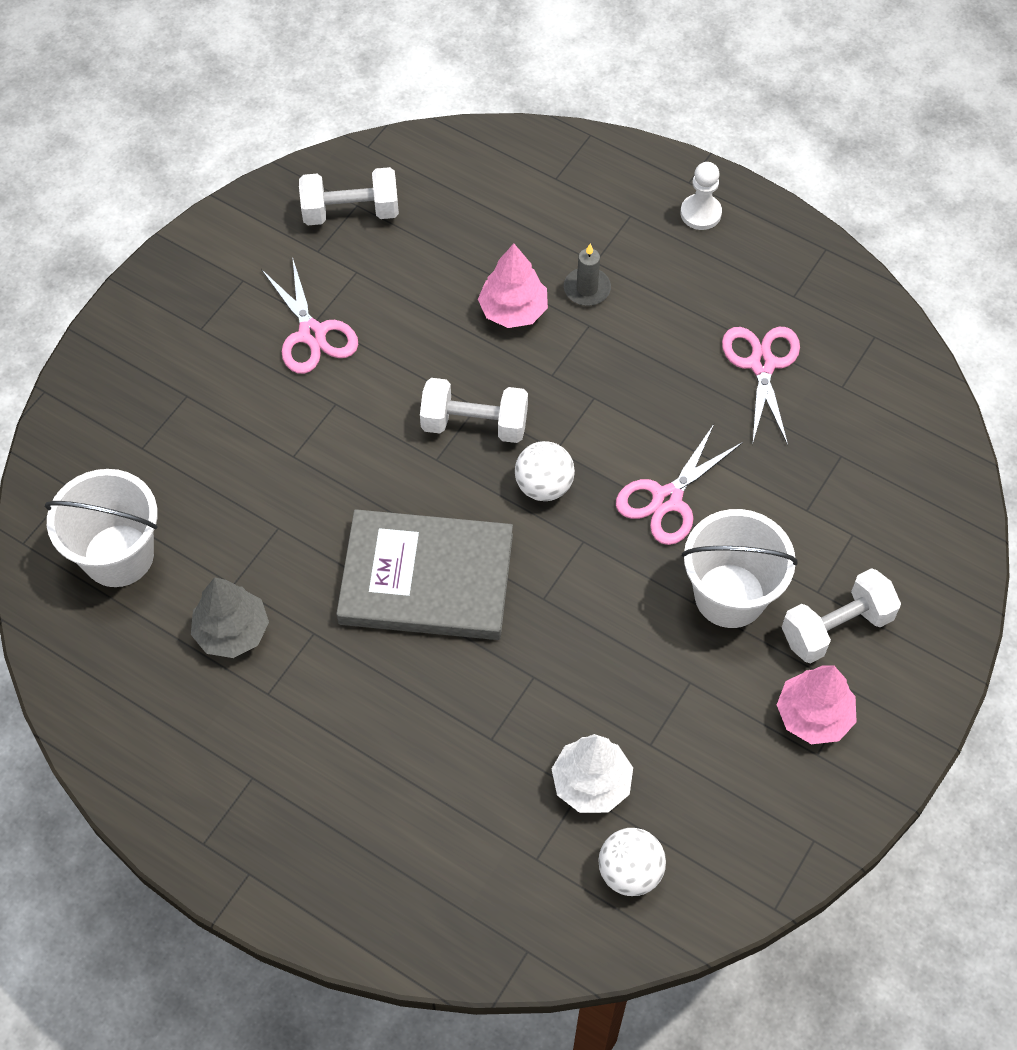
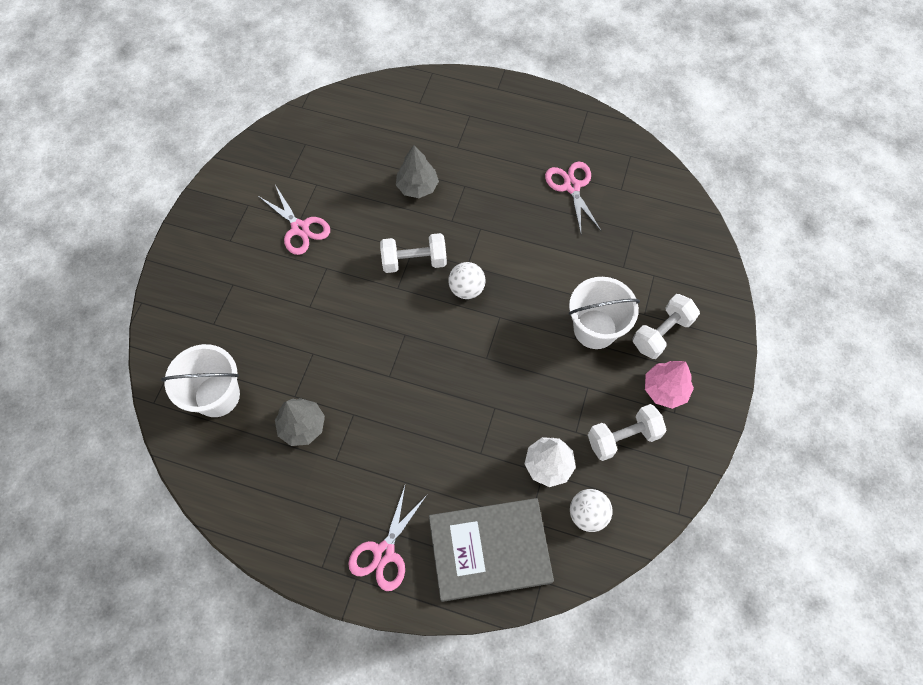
camera: 15 degrees left, 5 degrees up
(351, 212) = (302, 149): white dumbbell -> white dumbbell (623, 437)
(426, 579) = (413, 363): grey book -> grey book (489, 550)
(513, 310) = (417, 187): pink tree -> grey tree
(587, 289) = (457, 164): grey candle -> none
(667, 499) = (541, 280): pink scissors -> pink scissors (384, 552)
(700, 213) = (510, 105): white pawn -> none

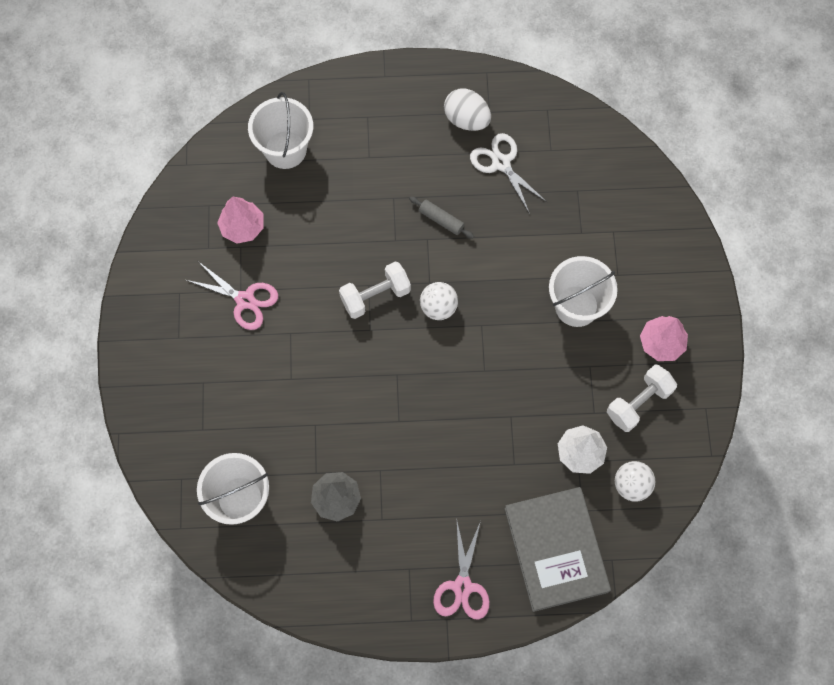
camera: 20 degrees left, 5 degrees up
(325, 169) = (242, 227): none -> pink tree
(389, 120) = (285, 150): none -> white bucket
(417, 187) = (346, 215): grey tree -> none
(489, 550) = (556, 549): grey book -> grey book turned 75 degrees counterclockwise
(499, 216) = (441, 220): none -> grey rolling pin
(555, 142) = (466, 119): none -> white egg
(572, 186) = (501, 163): pink scissors -> white scissors
(661, 333) = (640, 288): white dumbbell -> none

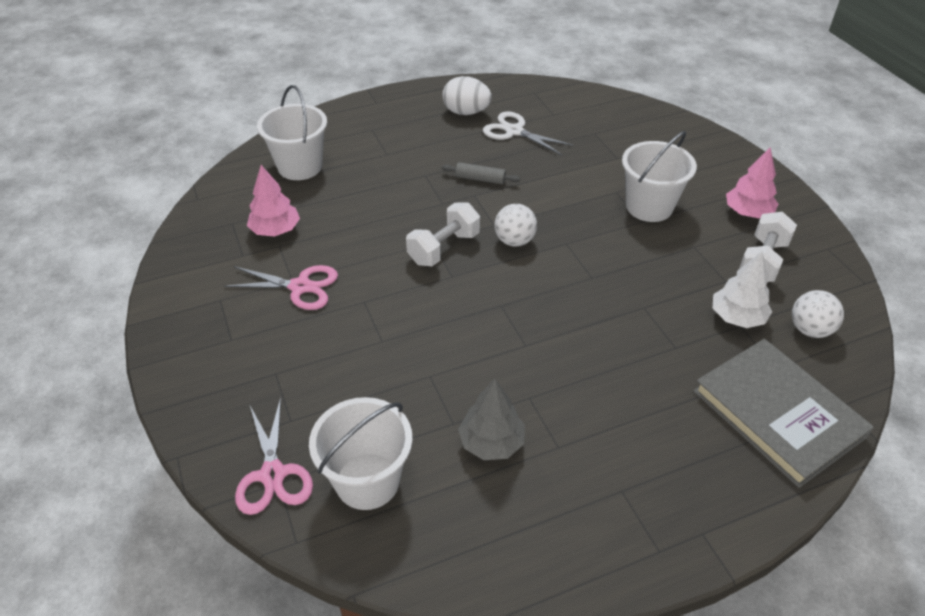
camera: 20 degrees left, 25 degrees down
(462, 586) = (698, 488): pink scissors -> pink scissors (272, 474)

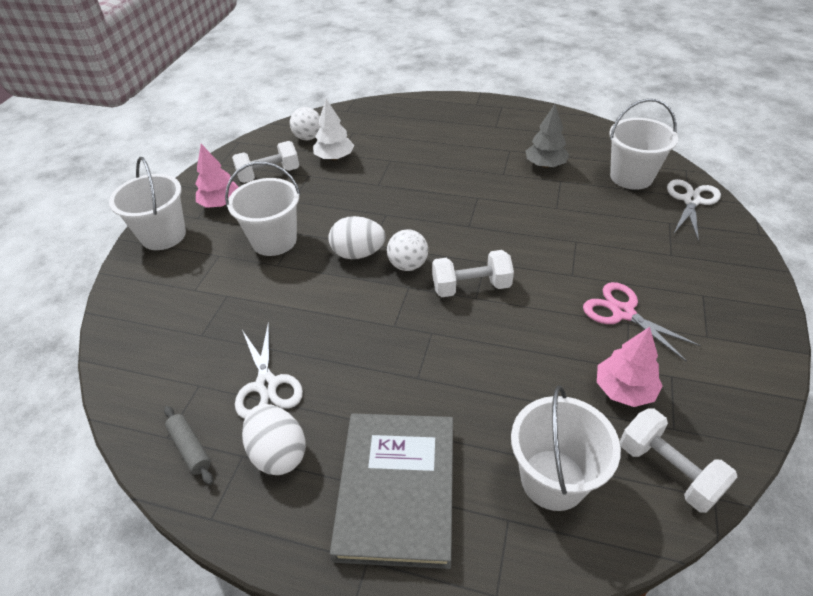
camera: 140 degrees left, 0 degrees up
(230, 199) = (668, 470): none -> white dumbbell
(272, 474) = (691, 201): pink scissors -> white scissors
(480, 179) = (369, 340): grey rolling pin -> grey rolling pin (190, 448)
(567, 230) = (358, 253): none -> white egg
(738, 169) = (163, 235): none -> white bucket
(778, 413) = (383, 119): grey book -> grey book (396, 489)

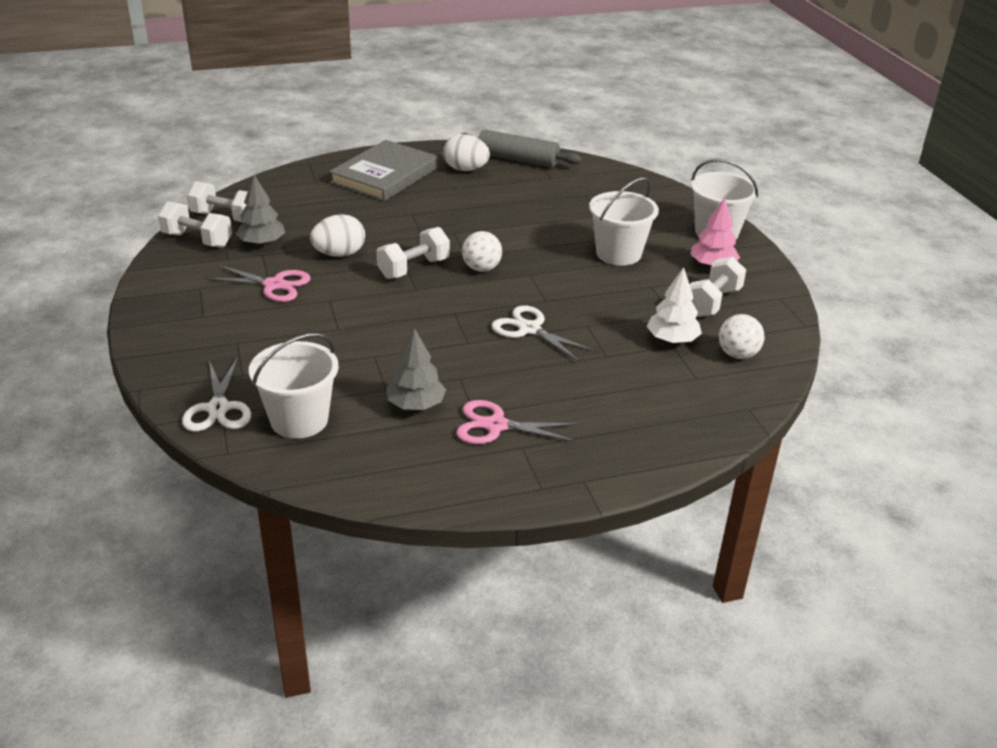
camera: 145 degrees right, 10 degrees down
(190, 448) = (517, 159): grey rolling pin -> grey rolling pin, size x1.89
(266, 385) = (508, 187): white scissors -> white scissors (529, 329)
(358, 253) = (533, 264): white egg -> white egg (339, 254)
(396, 489) = (385, 175): grey book -> grey book turned 60 degrees clockwise
(502, 140) = (496, 425): none -> pink scissors
(553, 479) = (296, 198): white bucket -> none
(624, 390) = (262, 243): pink tree -> grey tree
(711, 430) = (197, 240): none -> white dumbbell

